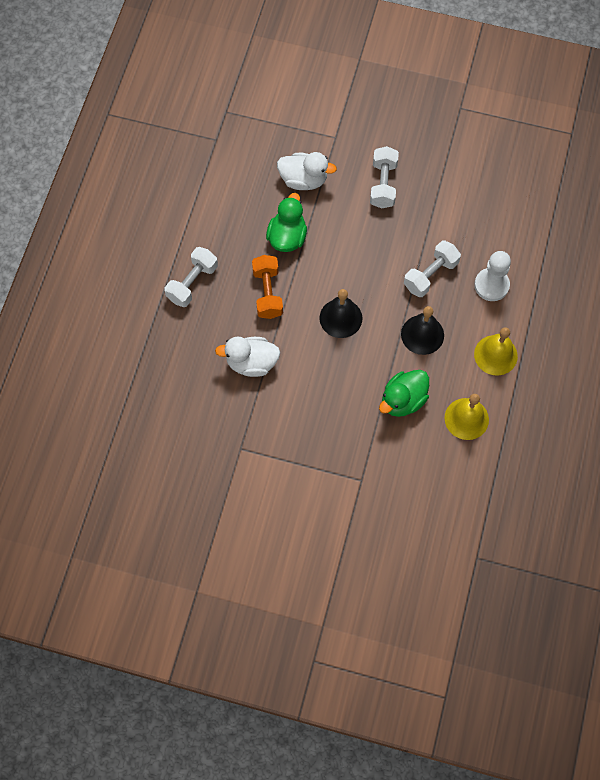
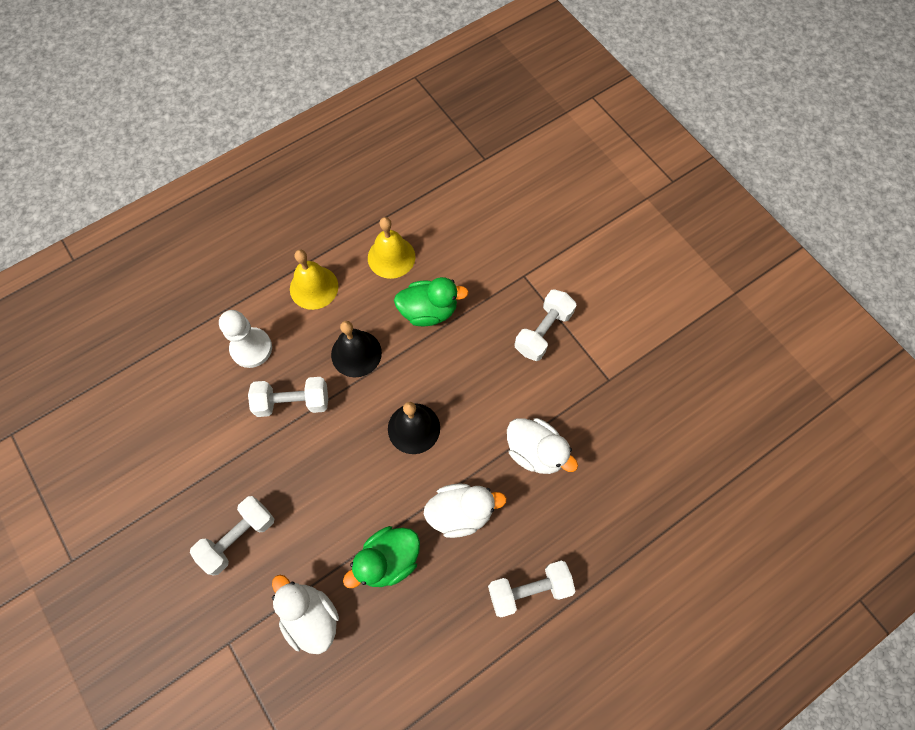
camera: 140 degrees left, 0 degrees up
(267, 293) = (461, 512): orange dumbbell -> white duck
(312, 448) = (543, 331): none -> white dumbbell

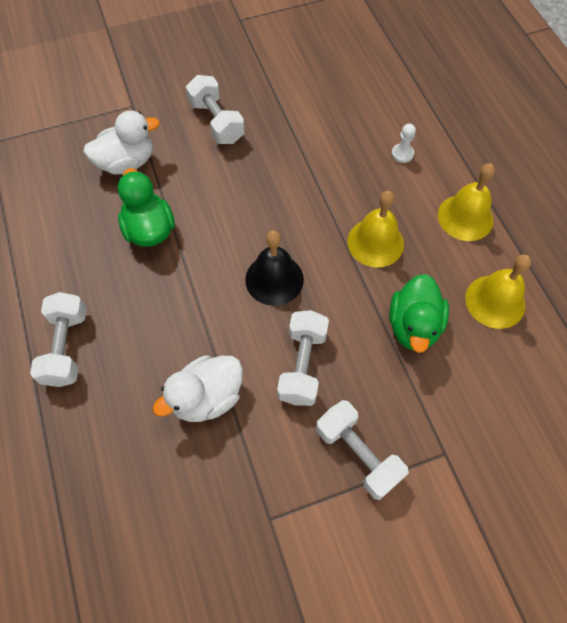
camera: 105 degrees right, 5 degrees down
(251, 348) = (402, 154): white pawn -> white pawn, size x0.52
(293, 402) = (334, 179): white dumbbell -> white dumbbell (302, 365)
(356, 353) = (375, 242): black bell -> yellow bell
(461, 512) = (169, 303): white duck -> none

